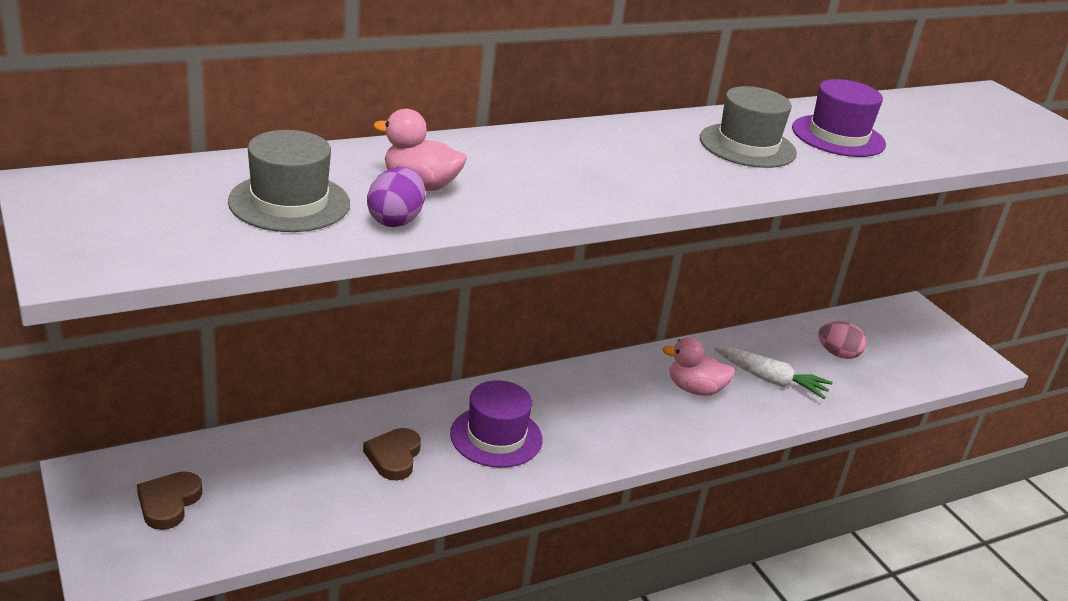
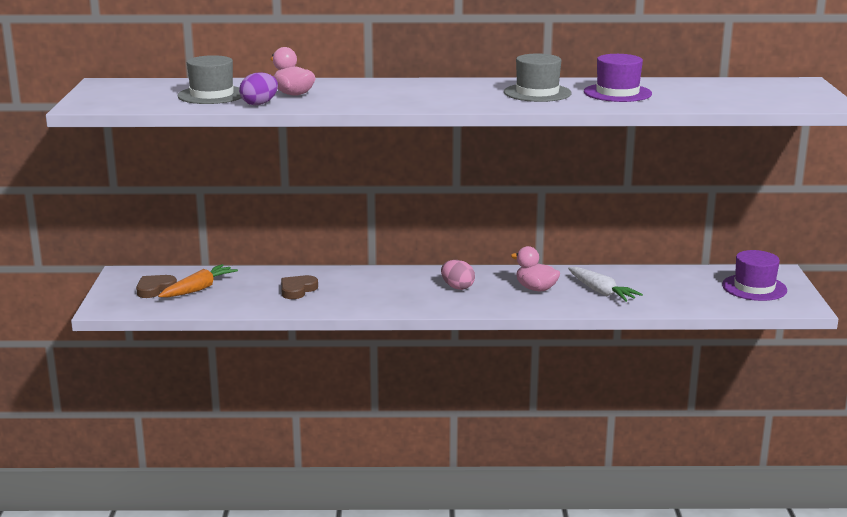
camera: 30 degrees right, 10 degrees down
(241, 487) = (198, 289): none -> orange carrot
(496, 436) = (370, 290): purple hat -> purple hat (754, 288)
(837, 354) = (675, 286): pink egg -> pink egg (457, 287)

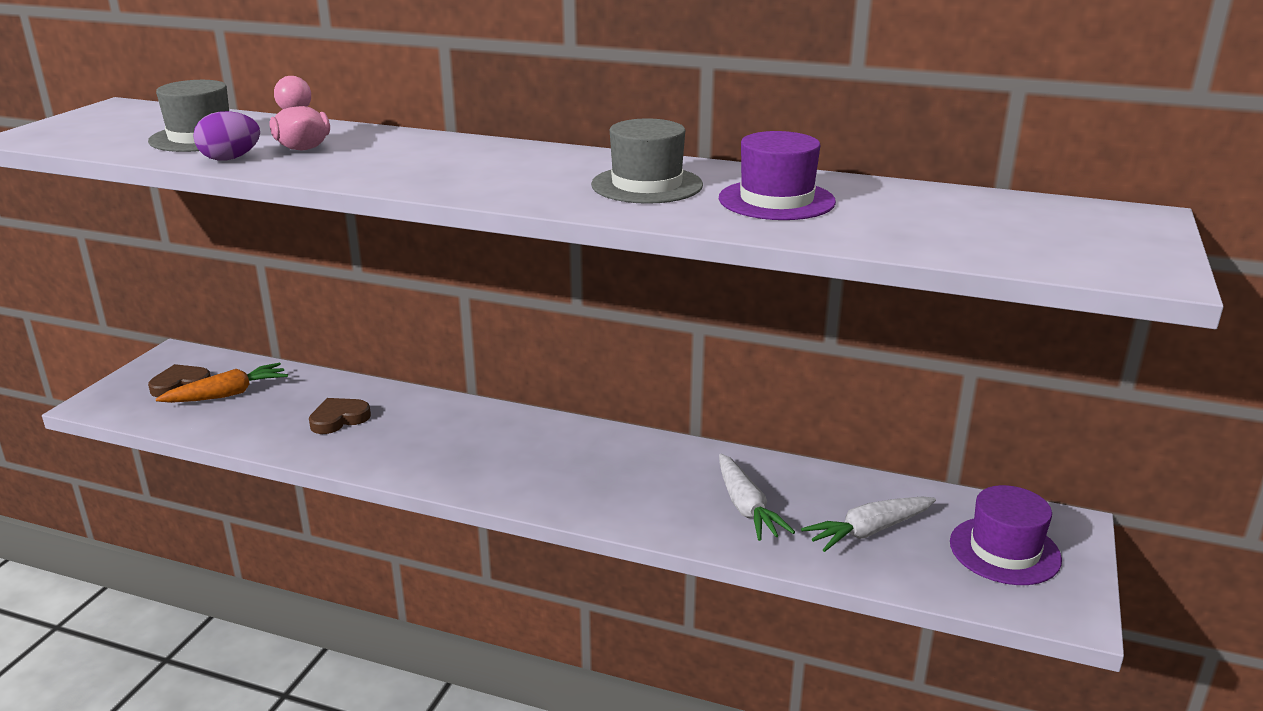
camera: 20 degrees right, 5 degrees up
(457, 287) = (546, 456): pink egg -> none
(536, 289) = (653, 481): pink duck -> none
(677, 291) = (869, 531): none -> white carrot

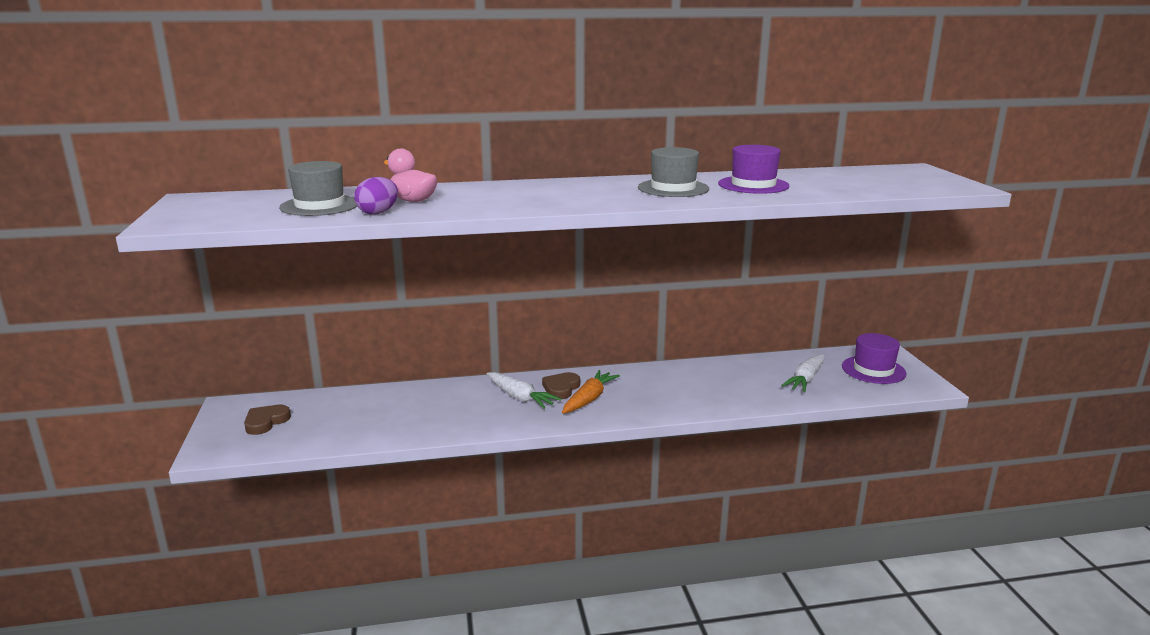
camera: 30 degrees left, 5 degrees down
(227, 394) = (315, 418): orange carrot -> orange carrot (589, 399)
(339, 419) = (424, 410): brown heart -> brown heart (561, 388)
(746, 507) = (734, 386): white carrot -> white carrot (520, 397)

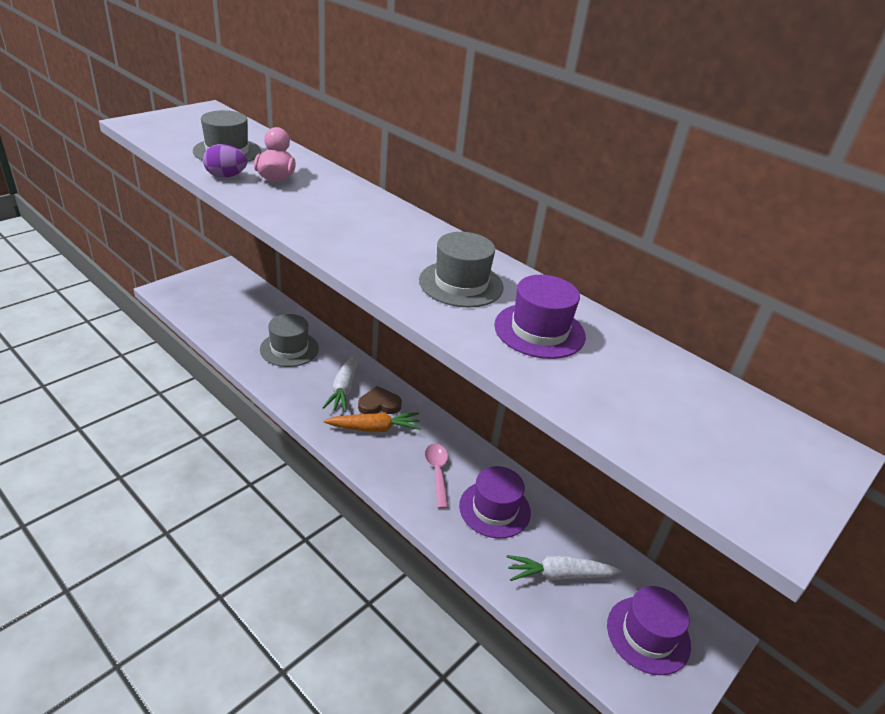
camera: 50 degrees right, 15 degrees up
(266, 422) = (215, 292): brown heart -> none
(427, 407) = (289, 349): none -> grey hat
(668, 389) = (437, 472): none -> pink spoon
(726, 381) = (494, 509): none -> purple hat

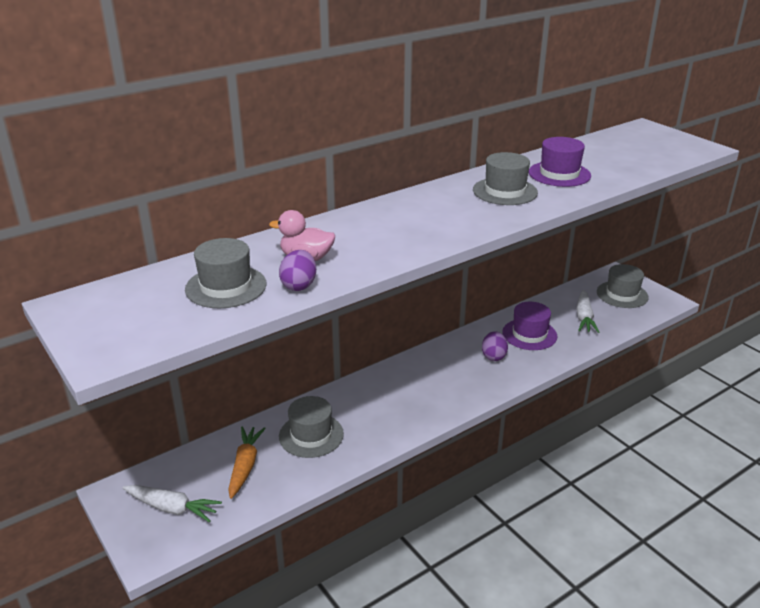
camera: 75 degrees left, 5 degrees down
(344, 388) = (382, 400): white carrot -> white carrot (172, 508)
(374, 428) = (441, 385): orange carrot -> orange carrot (245, 466)
(379, 404) = (408, 380): brown heart -> none
(437, 472) = (493, 356): pink spoon -> purple egg
(648, 635) = (622, 294): purple hat -> grey hat

